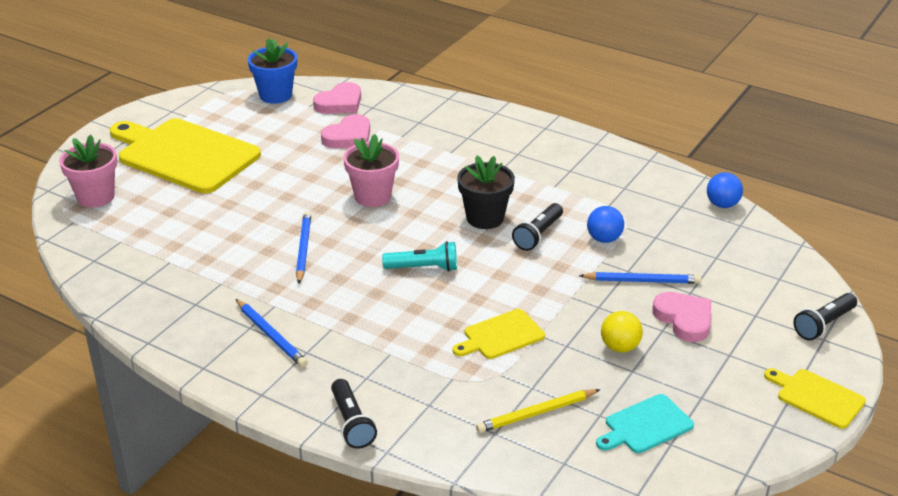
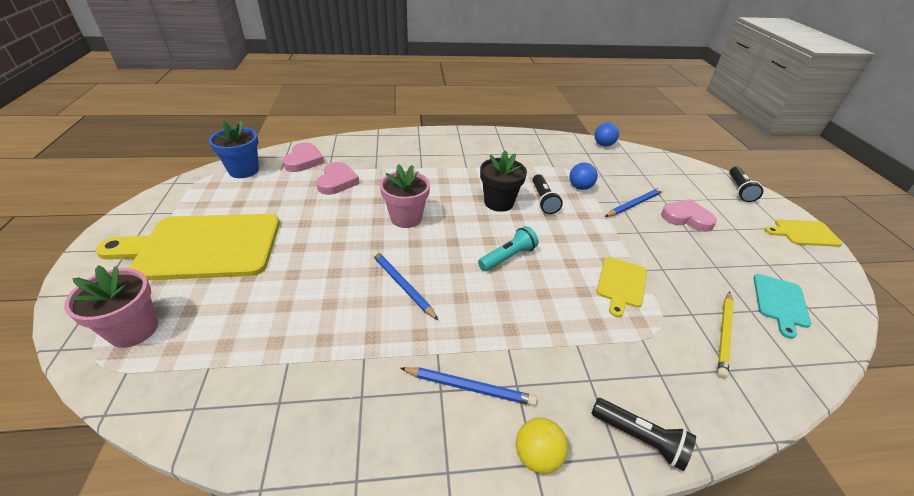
camera: 40 degrees left, 5 degrees up
(620, 347) = (688, 254): yellow ball -> yellow ball (537, 456)

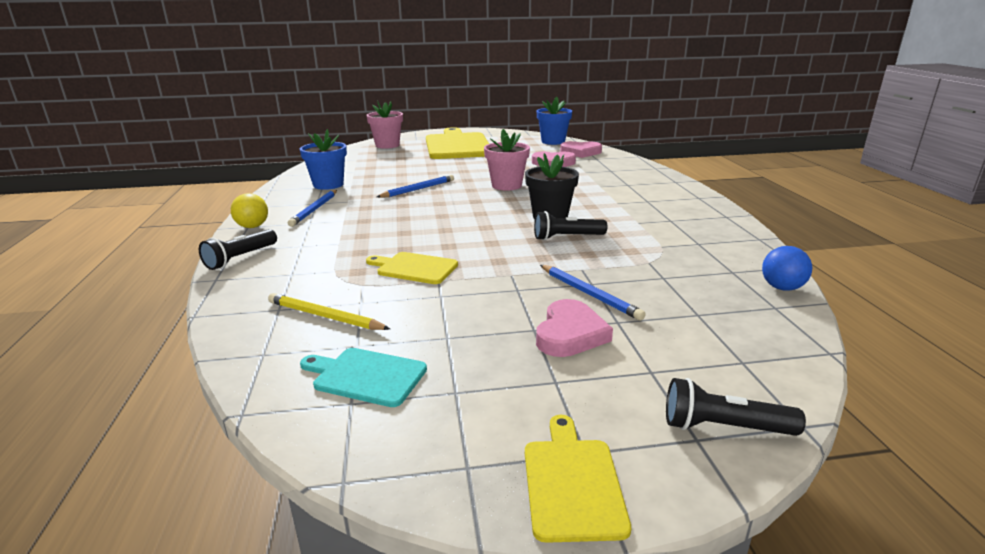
camera: 90 degrees right, 15 degrees down
(354, 389) = (328, 185): none -> blue flower pot
(508, 257) = (455, 220): turquoise flashlight -> none
(580, 187) = (613, 260): blue ball -> none

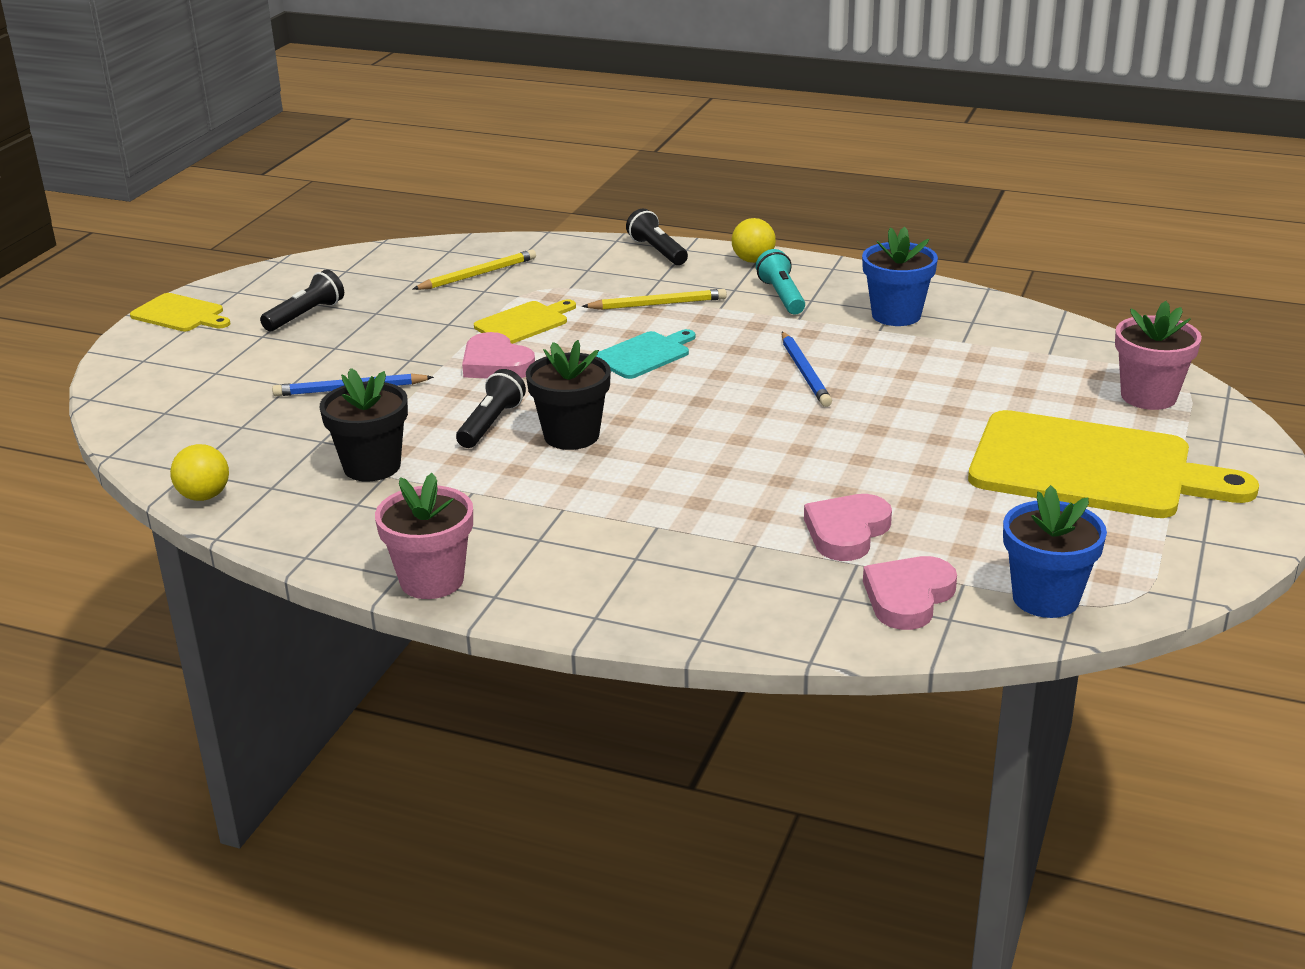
camera: 120 degrees right, 5 degrees up
(314, 209) = (782, 296): blue pencil -> turquoise flashlight
(349, 236) = (657, 304): none -> yellow pencil
(366, 376) = (368, 278): turquoise cutting board -> turquoise cutting board (644, 354)
(506, 185) = (749, 444): pink flower pot -> pink flower pot (432, 580)
(570, 334) = (305, 359): pink heart -> pink heart (496, 364)
(661, 252) = (372, 466): none -> black flower pot
(723, 427) = (134, 372): black flashlight -> black flashlight (306, 315)
(782, 288) = (204, 496): blue ball -> yellow ball

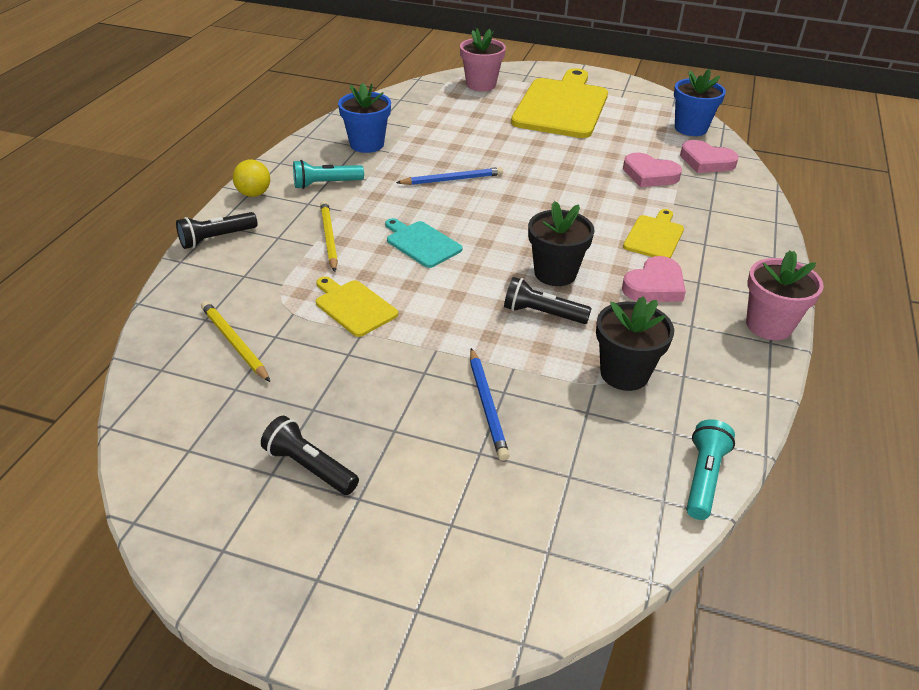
camera: 95 degrees left, 10 degrees up
(180, 314) = (282, 601): yellow cutting board -> yellow cutting board (654, 236)
(204, 496) = (703, 478): yellow ball -> turquoise flashlight
(496, 364) = (436, 318): pink heart -> pink heart (654, 285)

